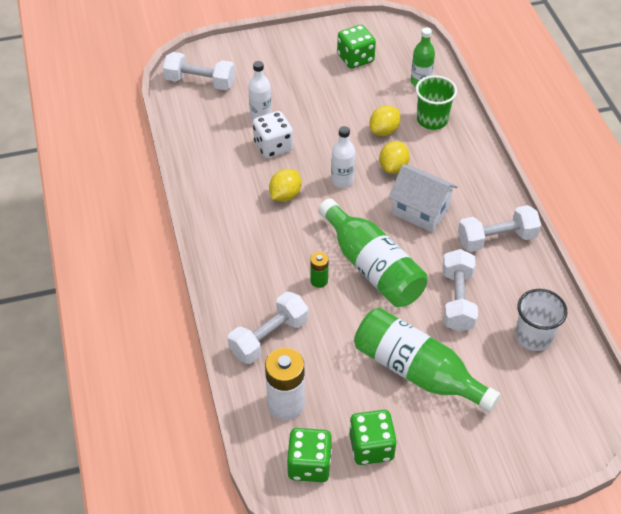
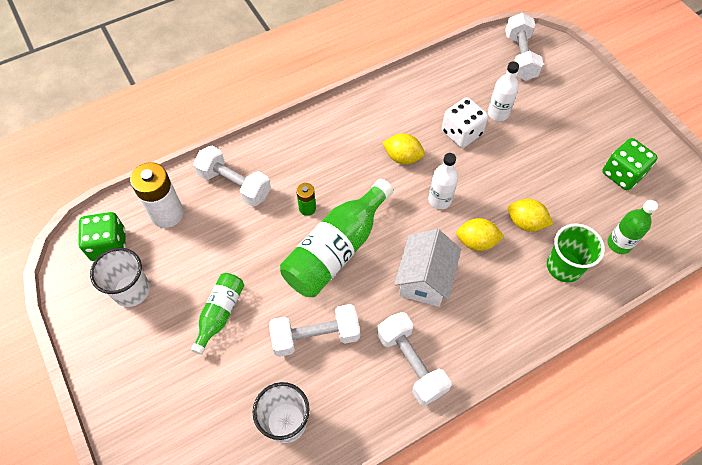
camera: 75 degrees right, 10 degrees up
(371, 447) = (131, 290): green dice -> white cup
(417, 371) = (220, 313): green bottle -> green bottle, size x0.55

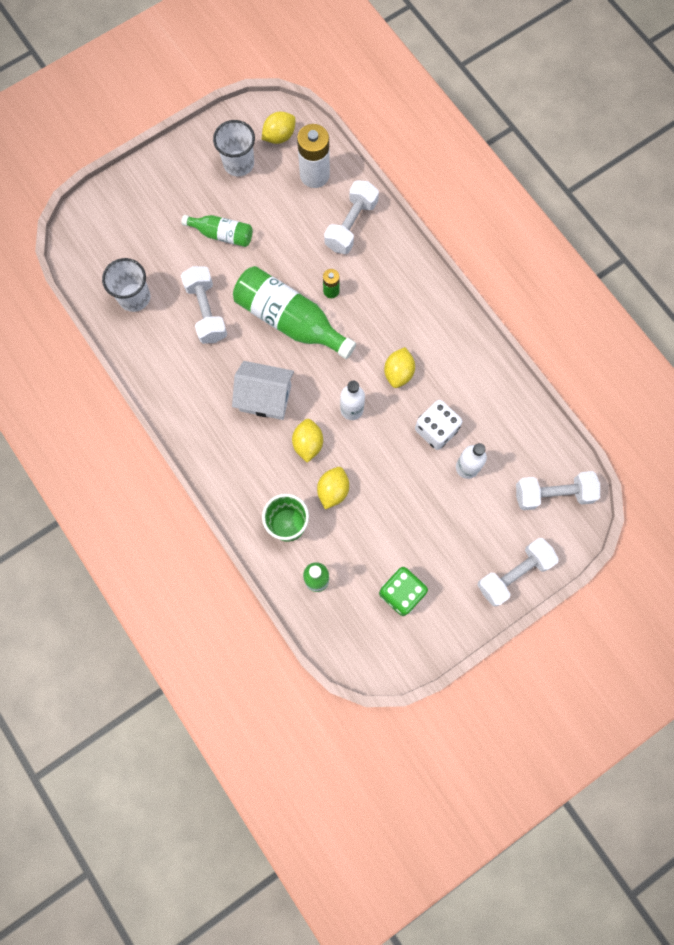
camera: 85 degrees right, 15 degrees up
(109, 245) = (279, 136): green dice -> yellow lemon
(411, 363) = (186, 389): white dumbbell -> white dumbbell (514, 574)

